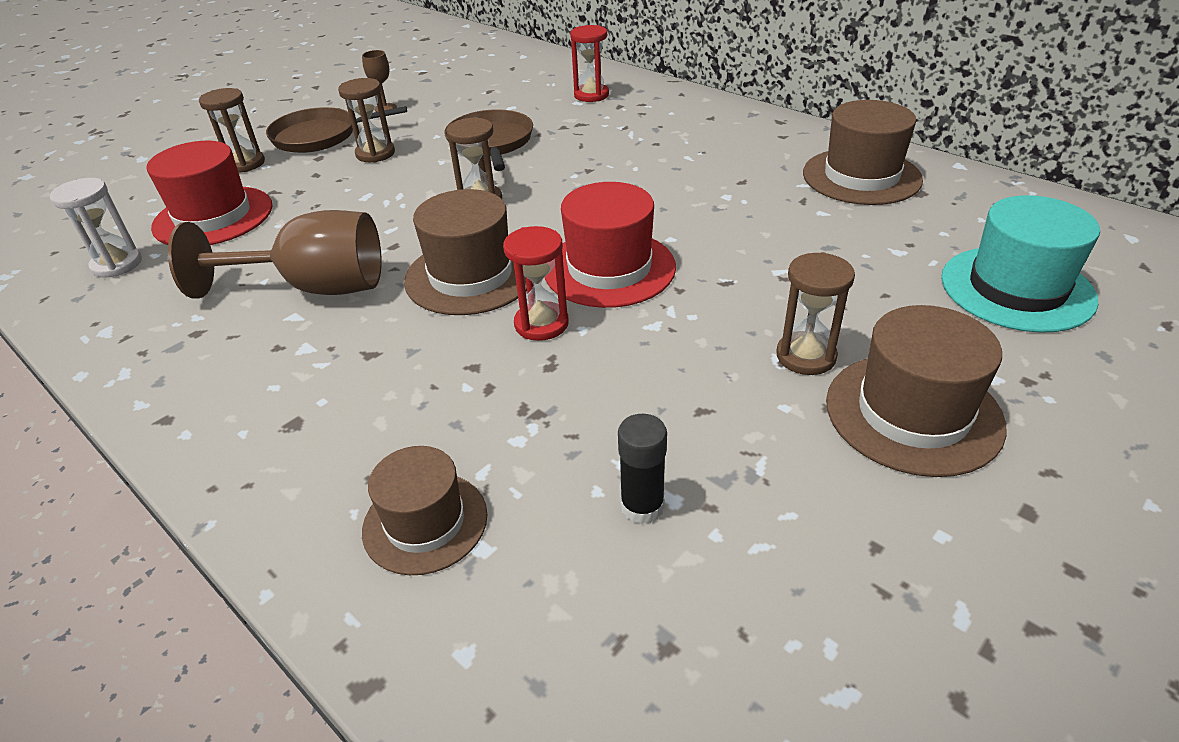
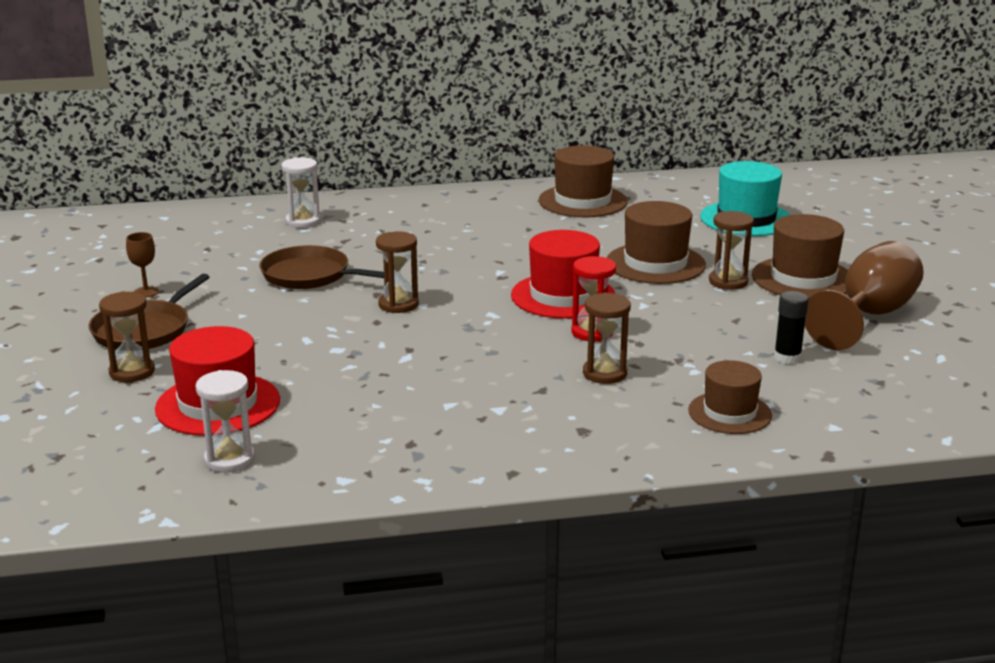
camera: 55 degrees left, 15 degrees down
(315, 288) = (421, 389): brown goblet -> brown goblet (869, 316)
(375, 154) = (234, 318): brown hourglass -> brown hourglass (605, 373)
(471, 275) = (498, 336): brown hat -> brown hat (655, 263)
(591, 95) = (303, 221): red hourglass -> white hourglass

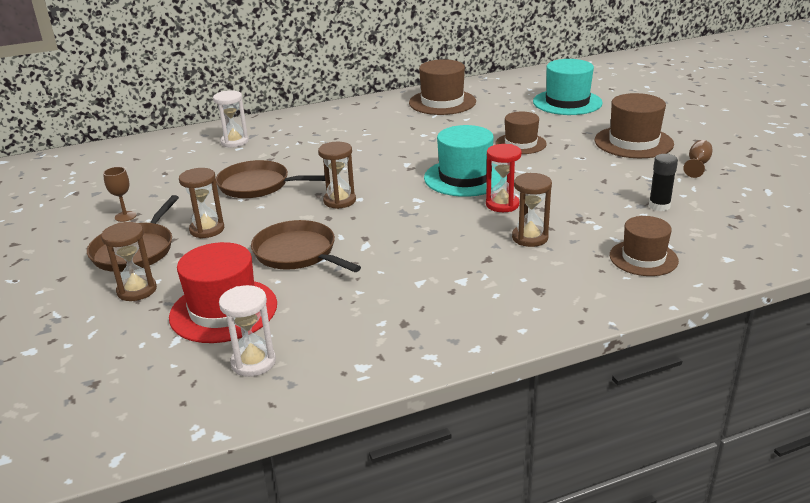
camera: 10 degrees left, 5 degrees up
(325, 356) = (298, 253): none -> brown pan
(563, 296) = (465, 178): red hat -> turquoise hat
(655, 263) = (520, 144): brown hat -> brown hat, size x0.66
(728, 282) = (581, 151): brown hourglass -> brown hourglass (207, 229)
(869, 316) = (697, 165): brown goblet -> brown goblet, size x0.43

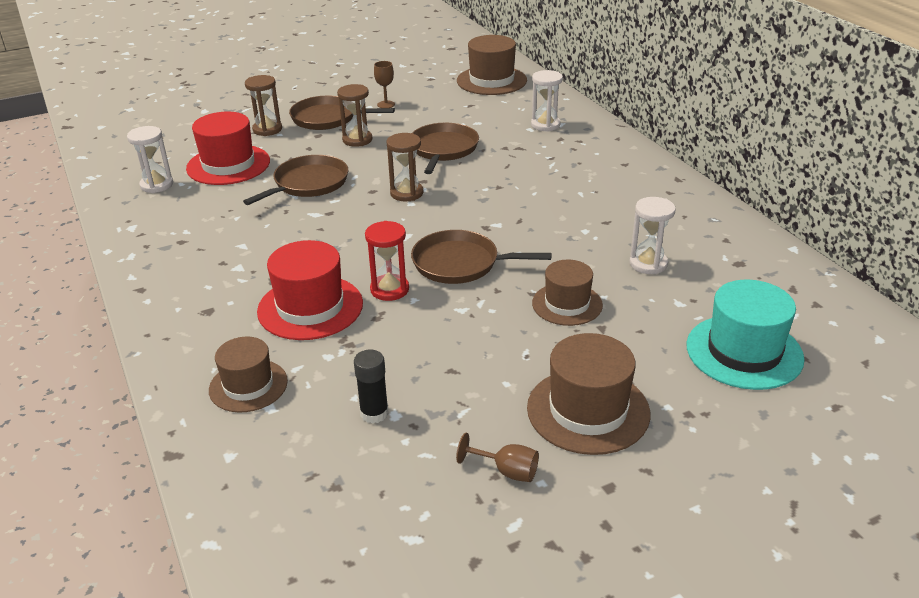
camera: 85 degrees right, 5 degrees up
(442, 102) = (703, 239): brown hat -> brown hat (491, 80)
(465, 178) = (460, 263): turquoise hat -> brown pan
(471, 119) = (648, 264): none -> white hourglass
(530, 238) = (310, 307): brown hourglass -> red hat

